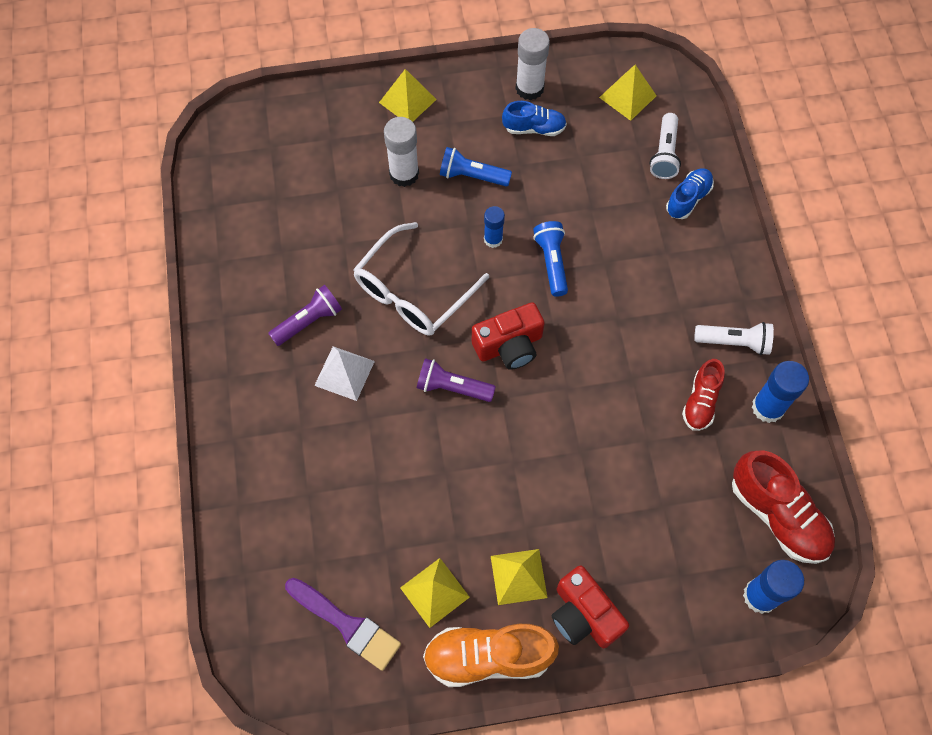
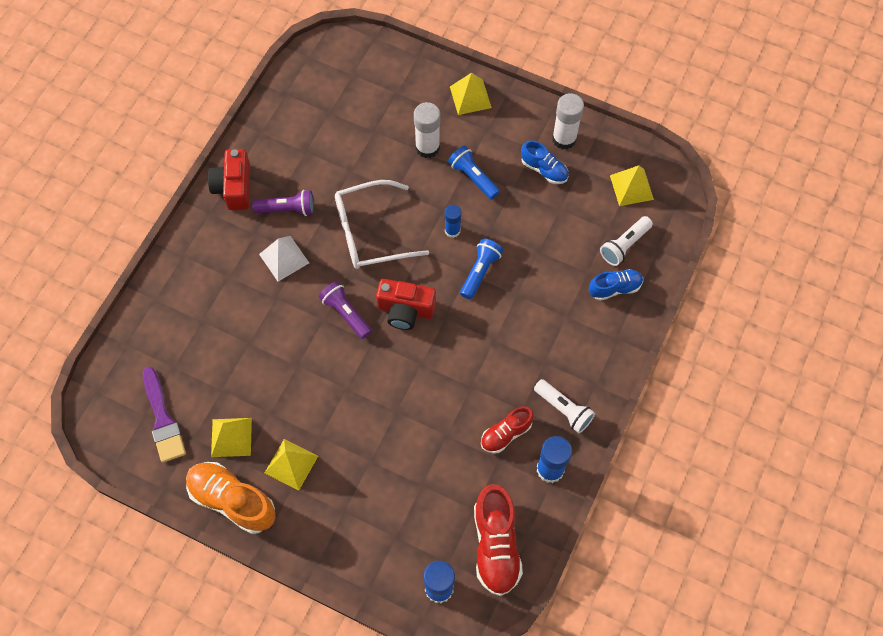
camera: 35 degrees right, 0 degrees up
(584, 615) = (313, 517): red camera -> red camera (234, 187)

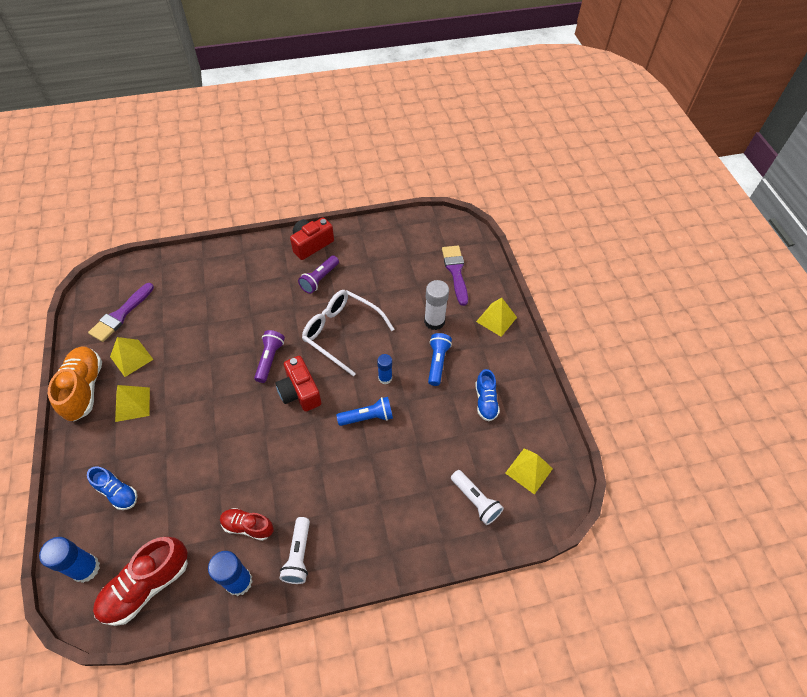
camera: 50 degrees right, 10 degrees down
(284, 258) = (283, 300): white pyramid -> none
(287, 209) = (319, 279): purple flashlight -> purple flashlight turned 75 degrees clockwise
(387, 88) = (455, 272): none -> purple brush
(564, 139) = (522, 397): white glue stick -> none
(615, 288) = (433, 519): blue shoe -> blue shoe (117, 492)
(624, 245) = (475, 500): white flashlight -> white flashlight turned 135 degrees counterclockwise

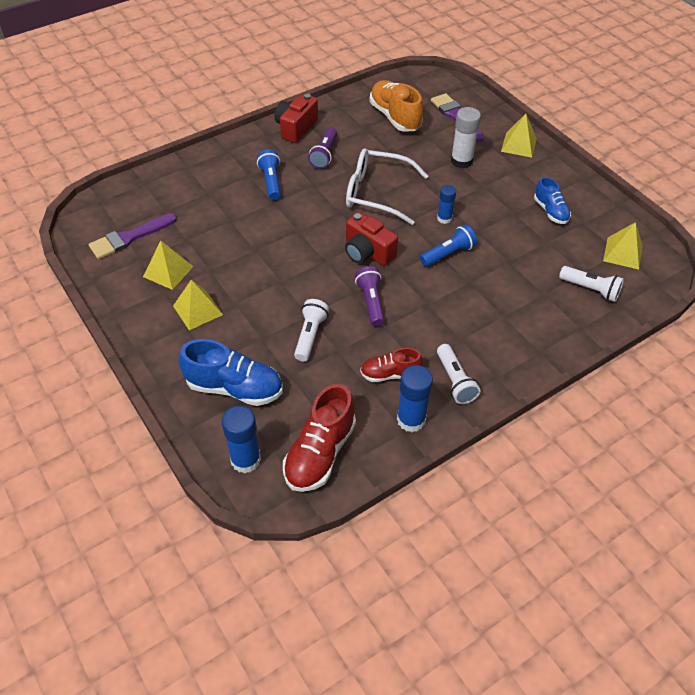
camera: 20 degrees left, 5 degrees down
(84, 389) = (134, 312): orange shoe -> orange shoe (395, 117)
(117, 492) = (235, 388): blue shoe -> blue shoe, size x1.67
(121, 315) = (129, 238): purple brush -> purple brush turned 45 degrees clockwise
(205, 462) = (310, 335): none -> white flashlight
(269, 359) = (318, 234): purple flashlight -> purple flashlight (371, 302)
(437, 362) = (486, 193): blue flashlight -> blue flashlight (271, 181)

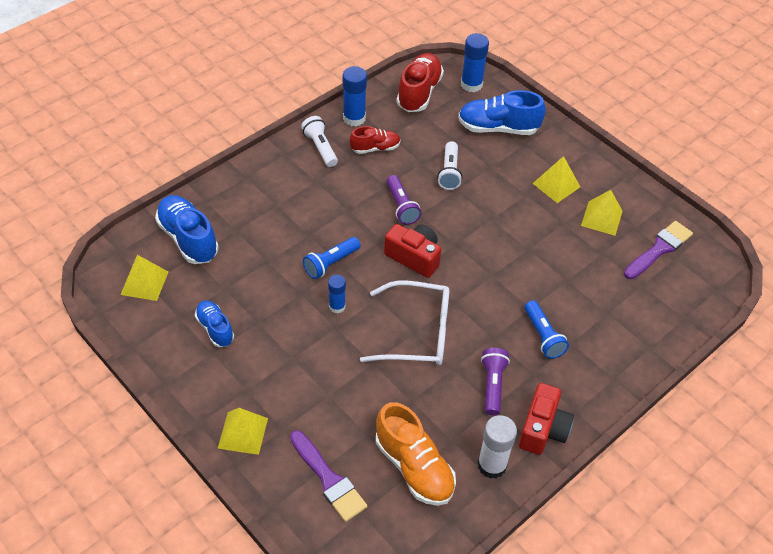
camera: 170 degrees right, 0 degrees up
(461, 161) = (319, 395): white glue stick -> white glue stick (492, 465)
(590, 289) = (188, 239): white flashlight -> blue shoe

